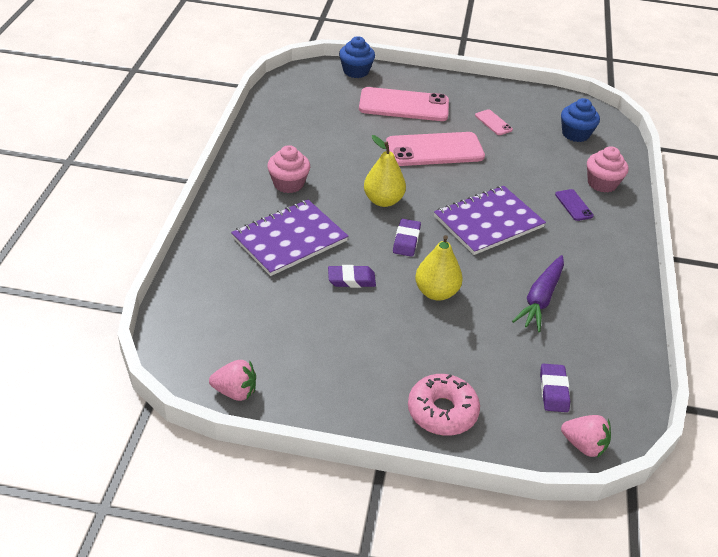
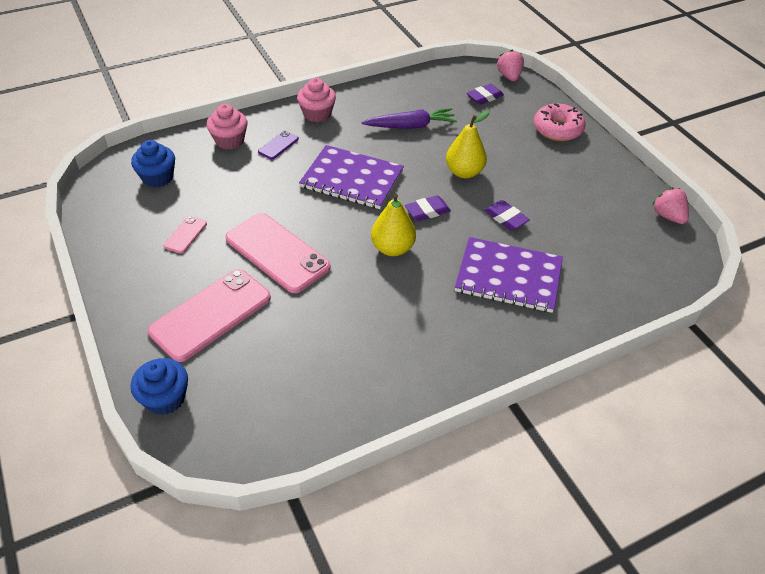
camera: 125 degrees left, 5 degrees up
(288, 184) = (441, 323): pink cupcake -> pink cupcake (317, 114)
(404, 105) = (210, 314): pink phone -> pink phone turned 75 degrees clockwise

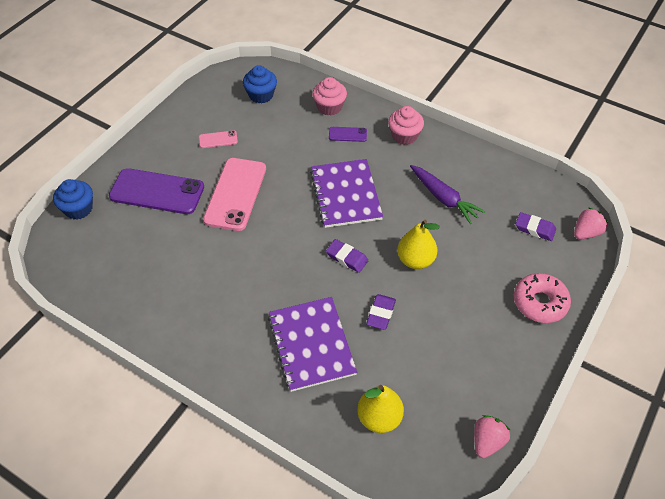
camera: 60 degrees right, 5 degrees up
(210, 314) = (157, 192): pink phone -> purple phone
(392, 248) = (288, 256): yellow pear -> yellow pear (379, 418)

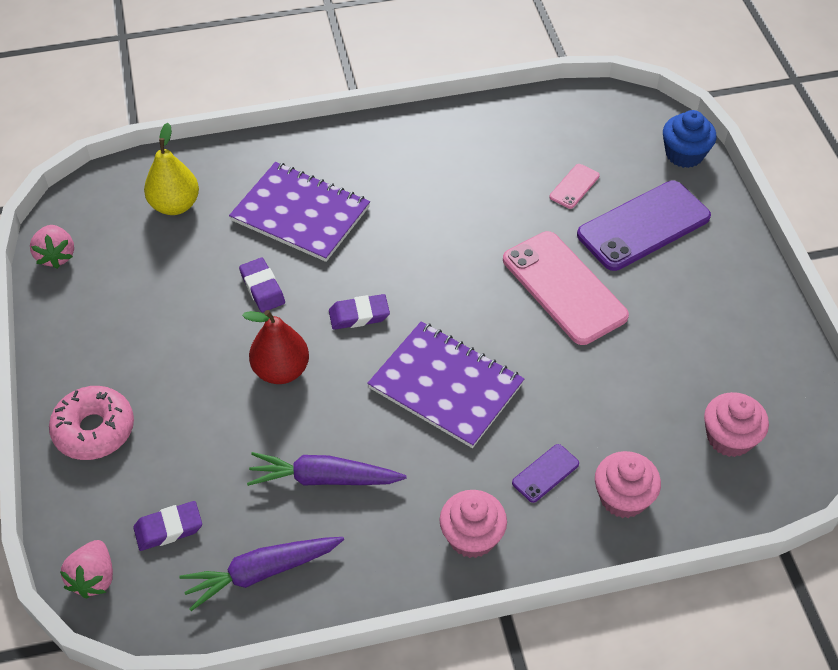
camera: 135 degrees right, 0 degrees up
(218, 139) = (680, 332): pink phone -> pink phone (574, 186)
(261, 95) = (729, 438): blue cupcake -> pink cupcake
(415, 260) = (281, 370): yellow pear -> red pear
(506, 183) = (261, 572): none -> purple carrot

